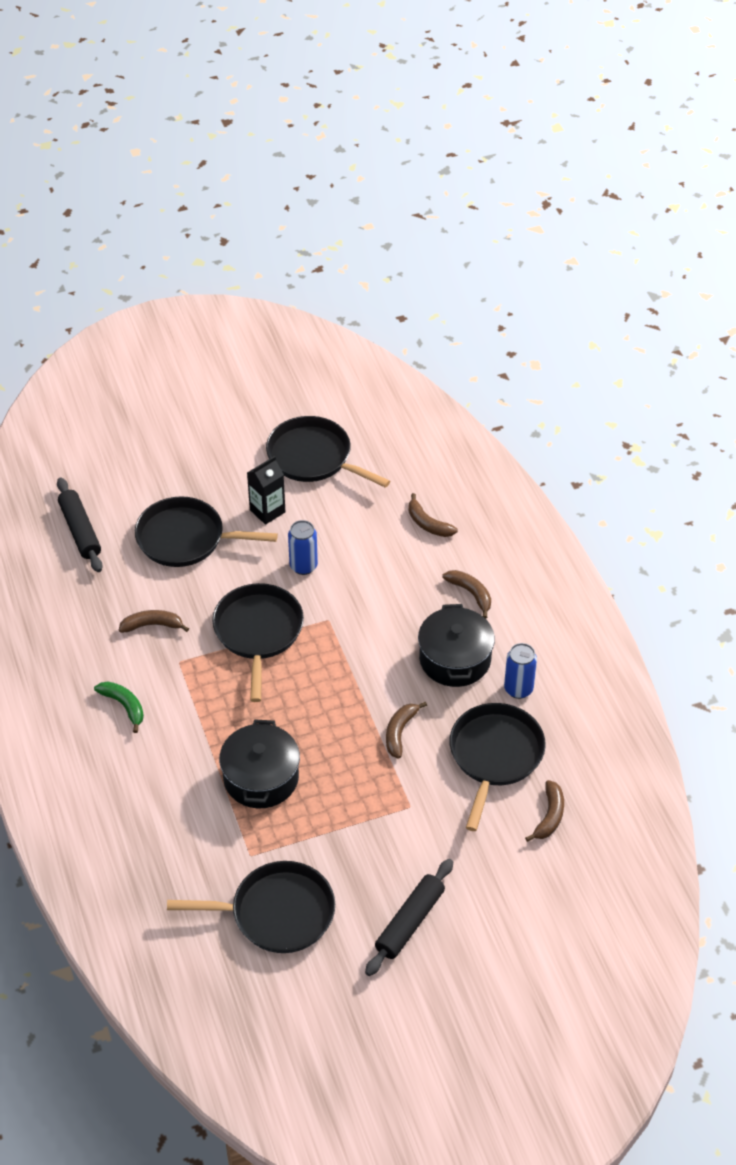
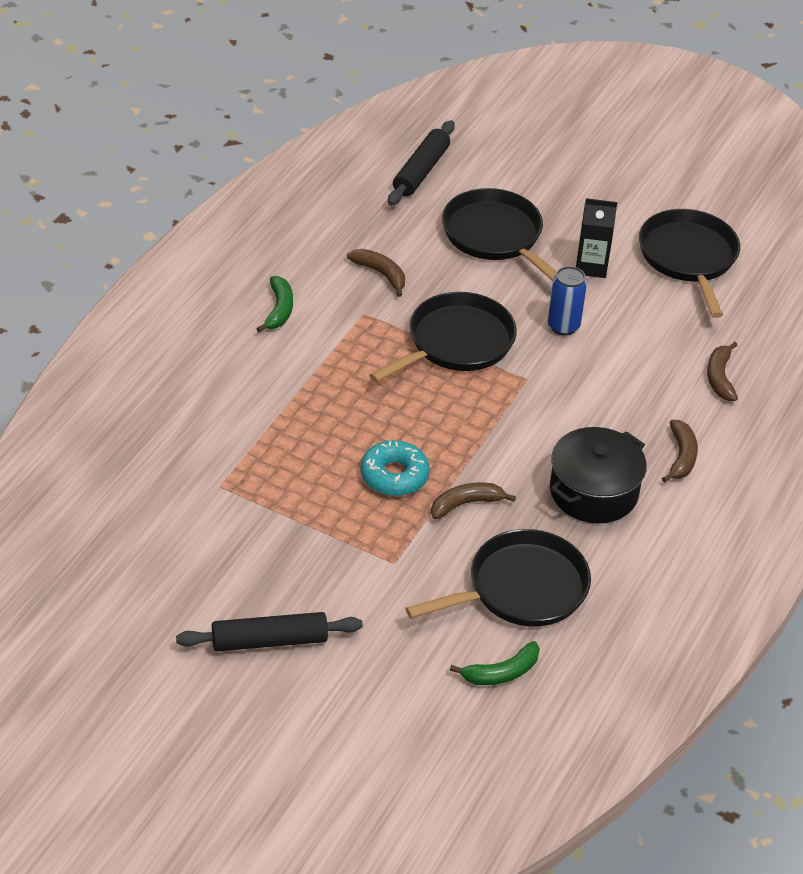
camera: 45 degrees right, 5 degrees down
(261, 778) = (307, 441): black pot -> none
(277, 913) = (180, 541): black pan -> none
(338, 752) = (394, 476): none -> turquoise donut
(518, 689) = (617, 559): blue can -> none
(549, 816) = (501, 673): brown banana -> green banana

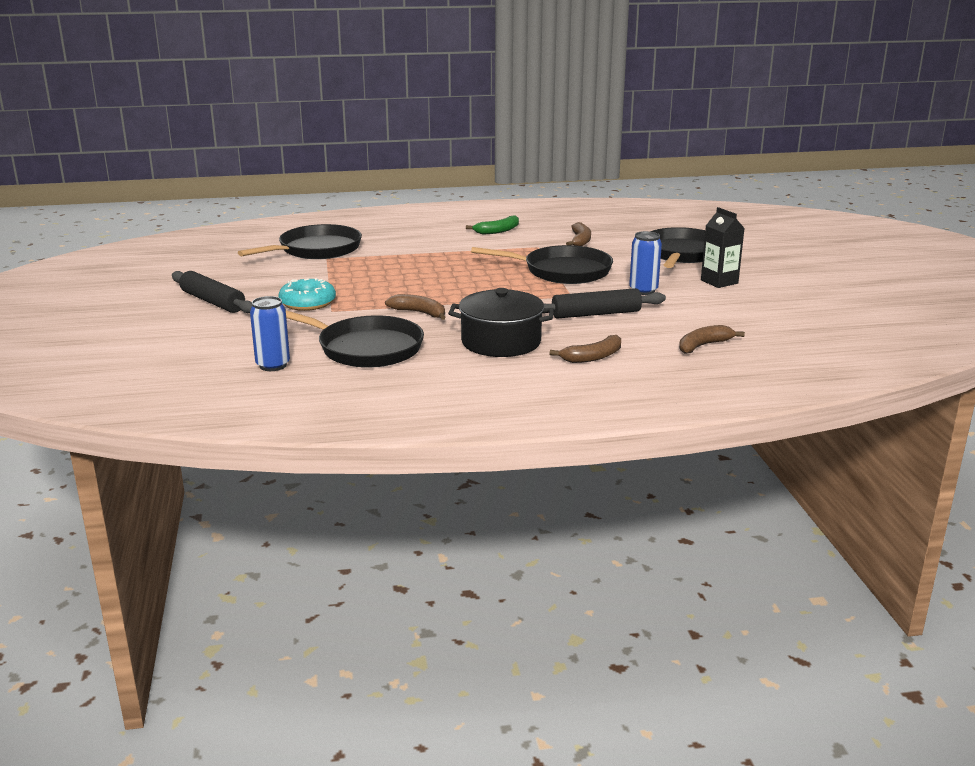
camera: 55 degrees right, 20 degrees down
(394, 476) = (410, 290): turquoise donut -> turquoise donut (307, 303)
(421, 171) = (691, 225): black rolling pin -> black rolling pin (596, 314)
(501, 673) = (273, 365): green banana -> blue can
(688, 257) = (801, 303): black pan -> black pan (316, 250)

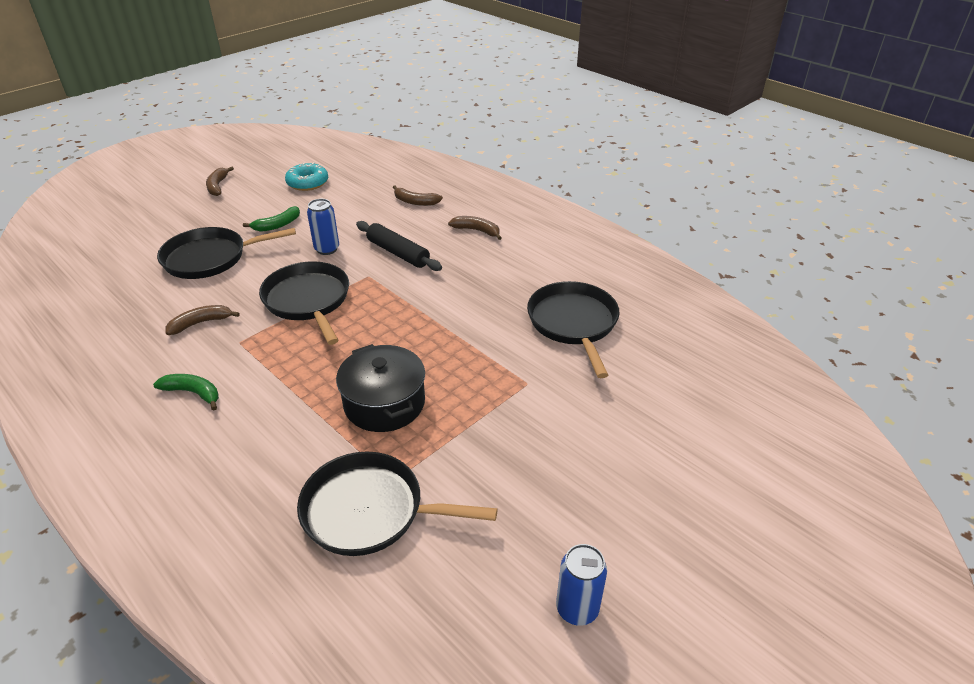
camera: 125 degrees left, 15 degrees up
(212, 302) = (597, 481): black rolling pin -> none
(273, 365) = (653, 350): blue can -> blue can (577, 609)
(307, 303) = (527, 409): turquoise donut -> turquoise donut (307, 183)
(419, 313) = (480, 332): brown banana -> brown banana (217, 186)
(501, 342) = (493, 271): black pot -> black pot (384, 403)
(719, 282) = (277, 225): black carton -> green banana

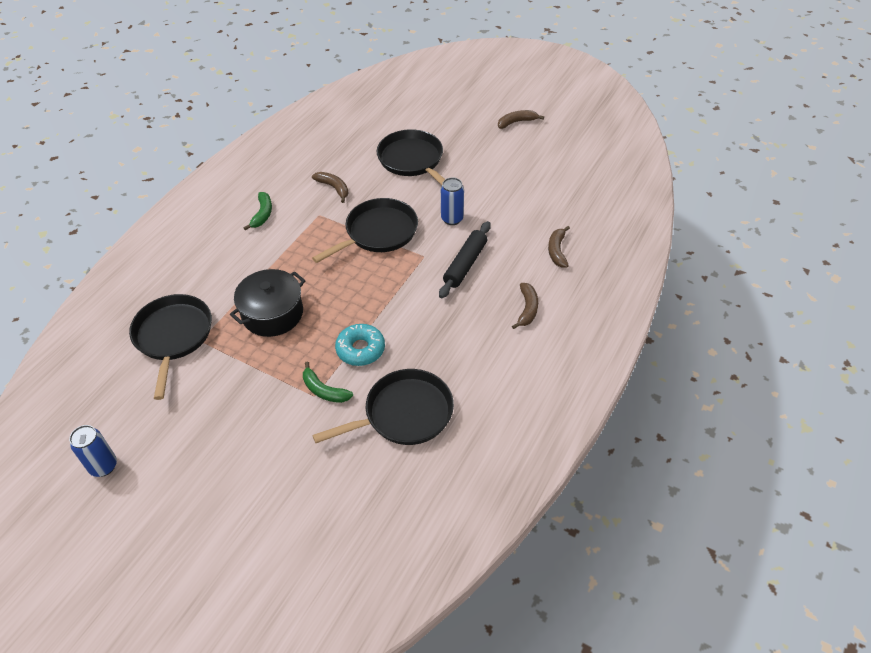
camera: 75 degrees right, 10 degrees up
(277, 225) = (474, 178): green banana -> green banana (324, 390)
(307, 183) = (551, 170): turquoise donut -> turquoise donut (360, 349)

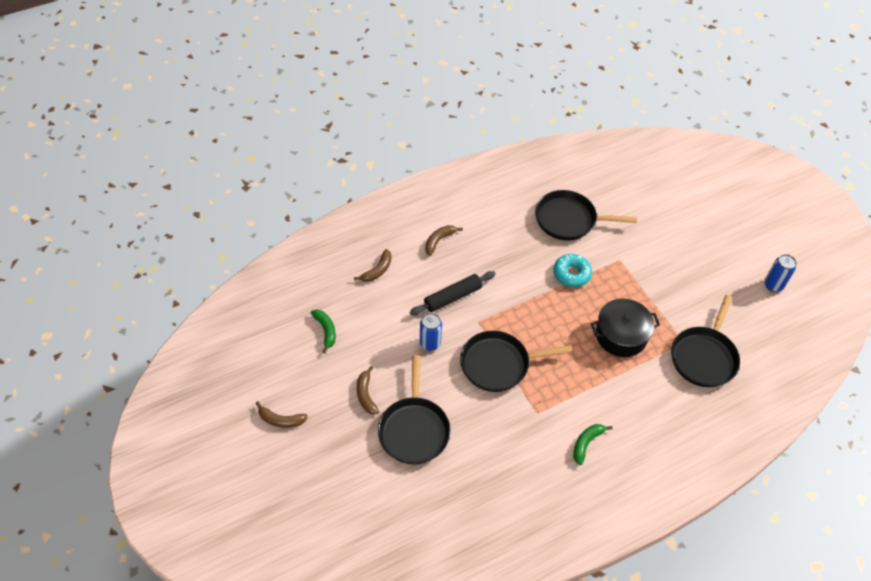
camera: 150 degrees left, 5 degrees up
(324, 390) = (611, 259): green banana -> green banana (326, 331)
(334, 188) = (506, 438): brown banana -> brown banana (366, 394)

